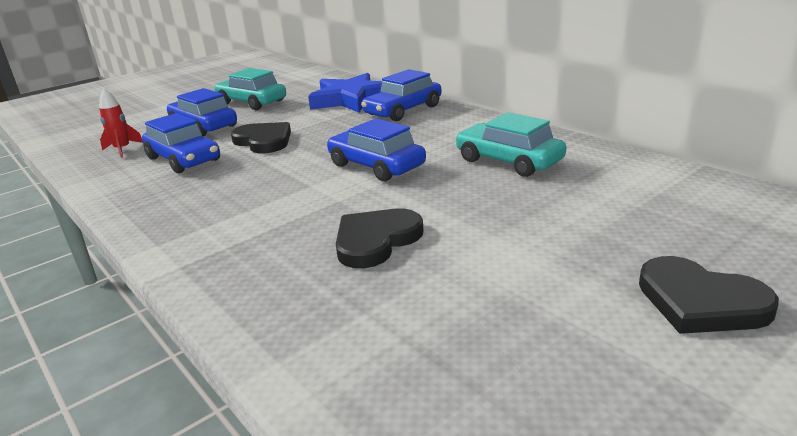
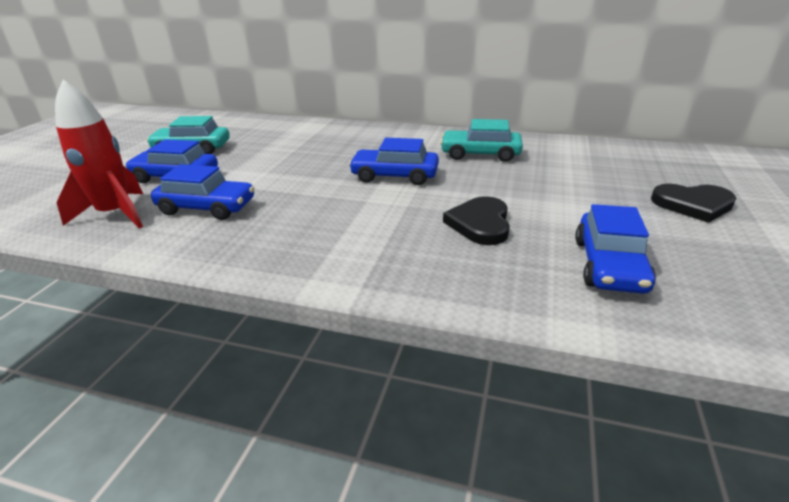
camera: 35 degrees left, 5 degrees up
(122, 150) = (116, 214): red rocket -> red rocket, size x1.93
(264, 141) = (264, 177): black heart -> none
(351, 99) = (288, 132): blue star -> none
(403, 110) = (348, 134): blue car -> blue car (609, 265)

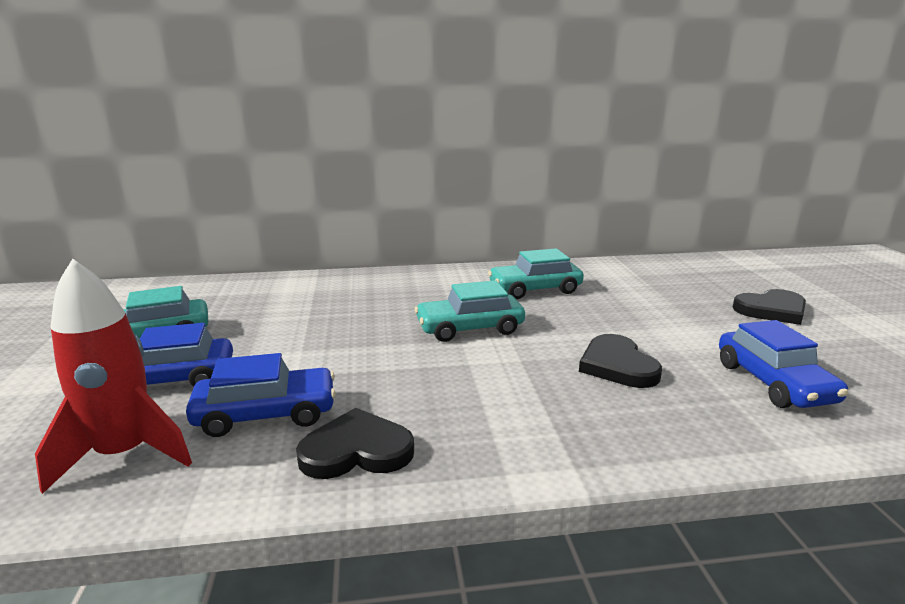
camera: 25 degrees left, 10 degrees down
(234, 241) = (356, 450): none -> black heart
(394, 176) = (470, 328): blue car -> turquoise car

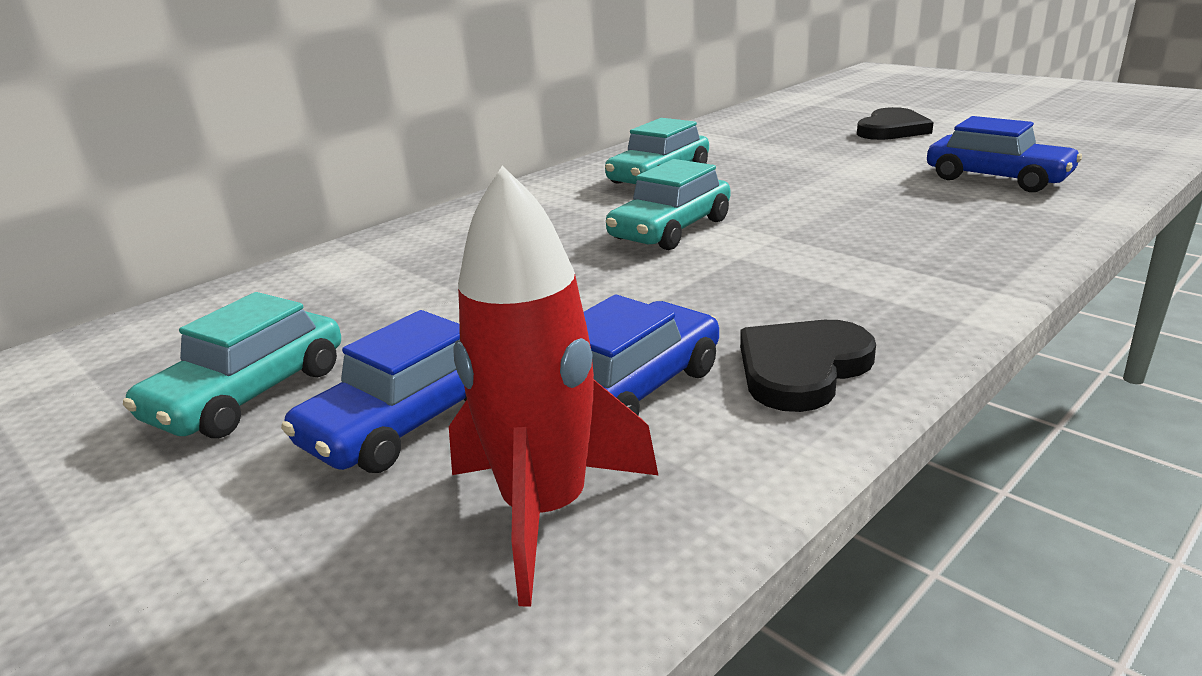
camera: 35 degrees left, 5 degrees up
(617, 365) = (868, 209): black heart -> none

